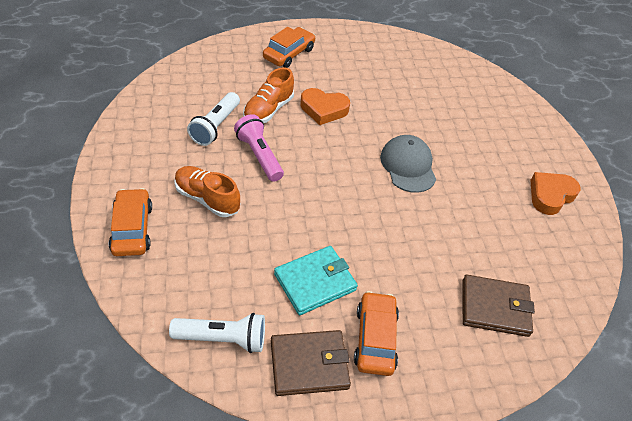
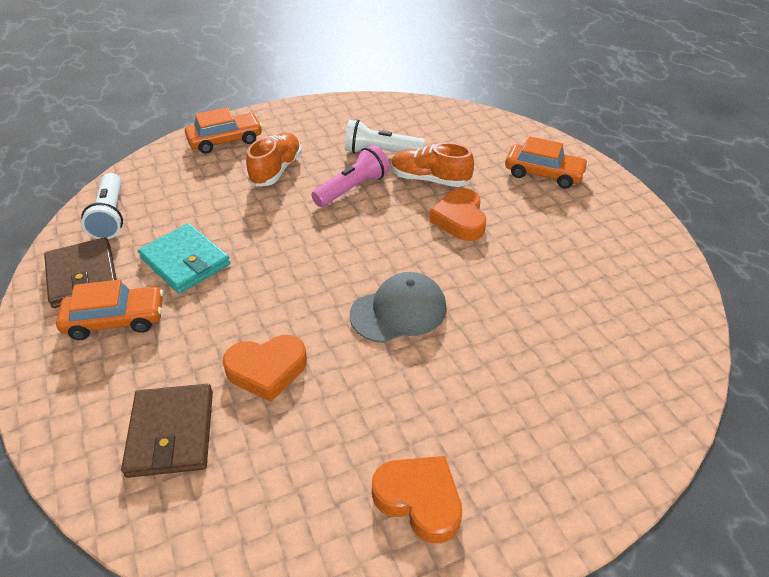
camera: 80 degrees right, 5 degrees down
(448, 246) = (267, 370): none -> orange heart

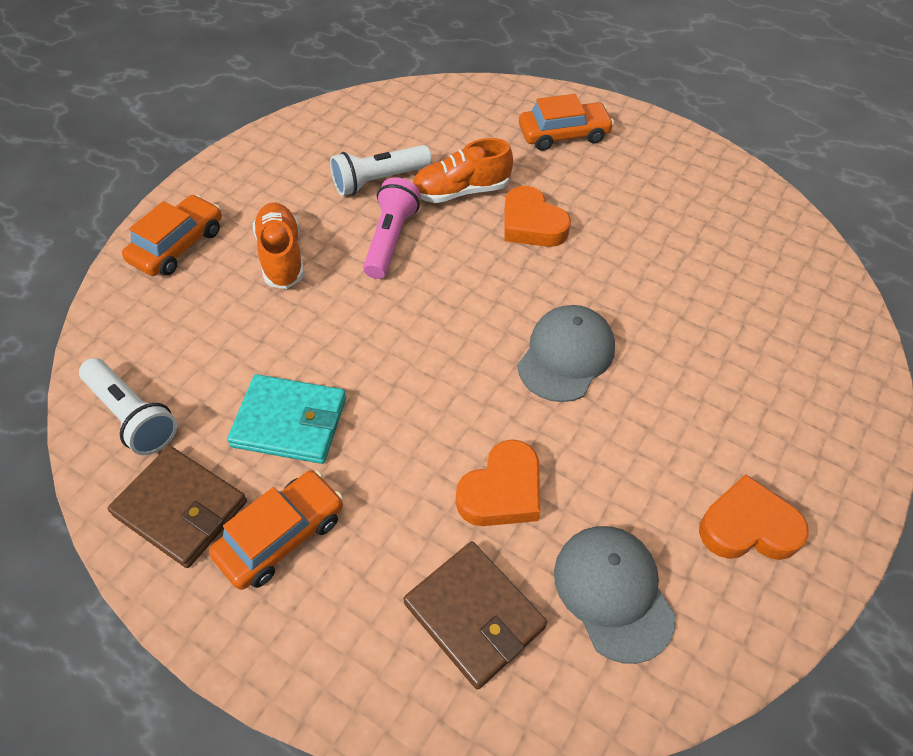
camera: 35 degrees left, 10 degrees up
(273, 478) = (613, 592): none -> grey cap

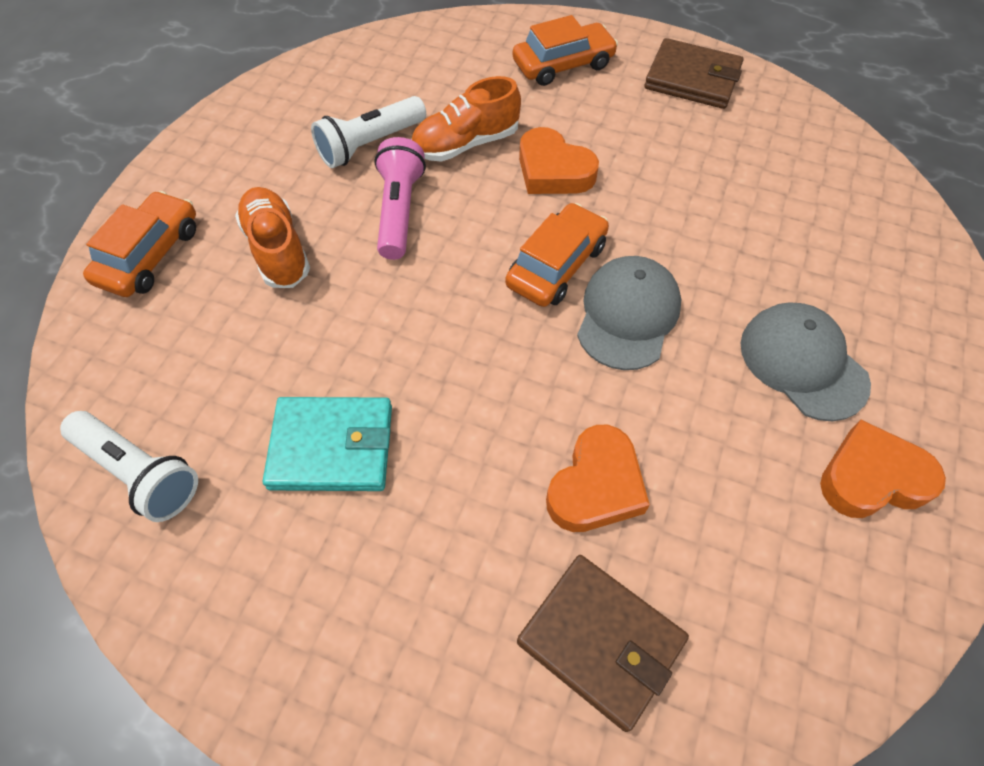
camera: 10 degrees left, 5 degrees up
(181, 508) = (224, 577): brown wallet -> brown wallet (692, 78)
(281, 536) = (353, 588): orange car -> orange car (556, 265)
(613, 592) = (748, 582): grey cap -> grey cap (802, 363)

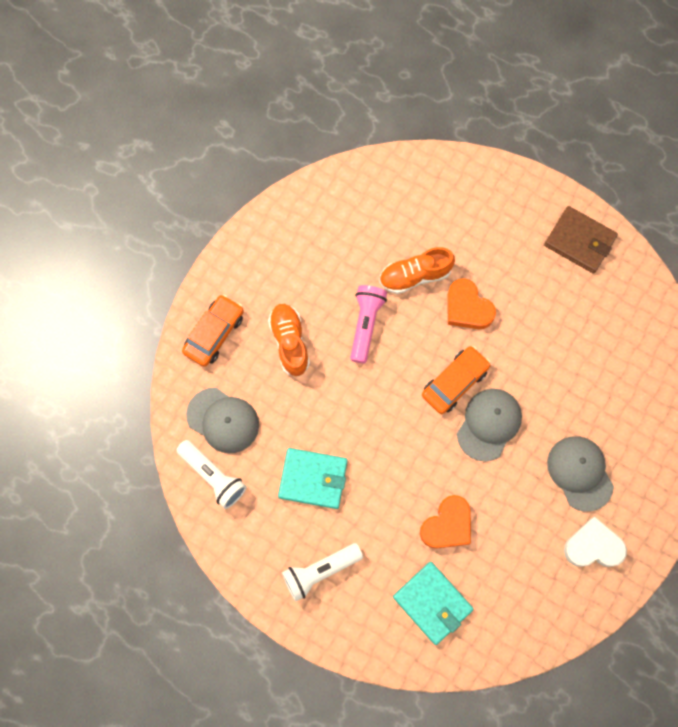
camera: 10 degrees right, 15 degrees up
(161, 377) = (223, 420): none -> grey cap
(370, 145) = (353, 266): white flashlight -> white flashlight (320, 571)
(563, 64) = (493, 213): orange car -> none
(600, 641) = (432, 603): brown wallet -> turquoise wallet
(872, 477) = (593, 546): orange heart -> white heart

